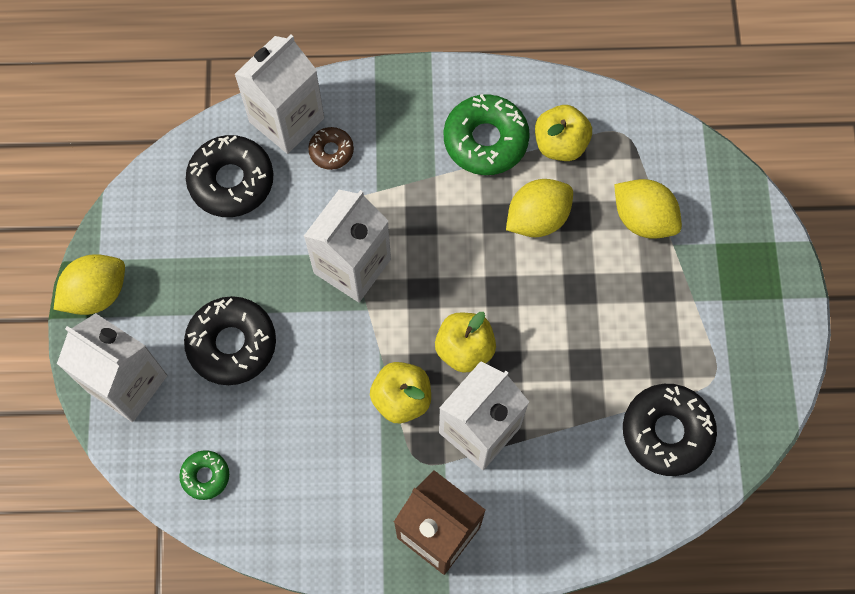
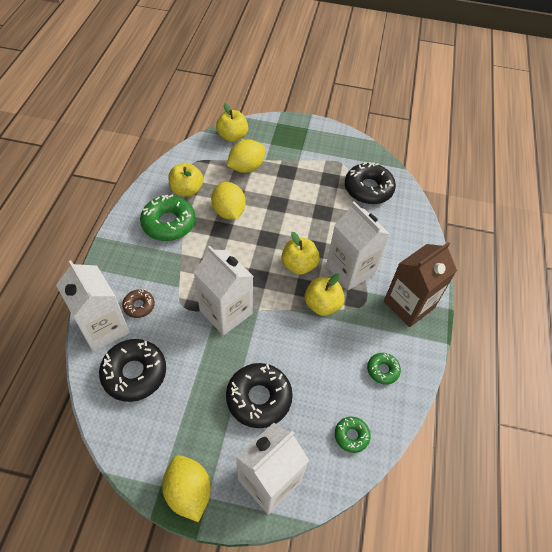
camera: 80 degrees left, 15 degrees down
(313, 505) = (382, 370): none -> green donut
(708, 177) = (232, 136): none -> yellow apple

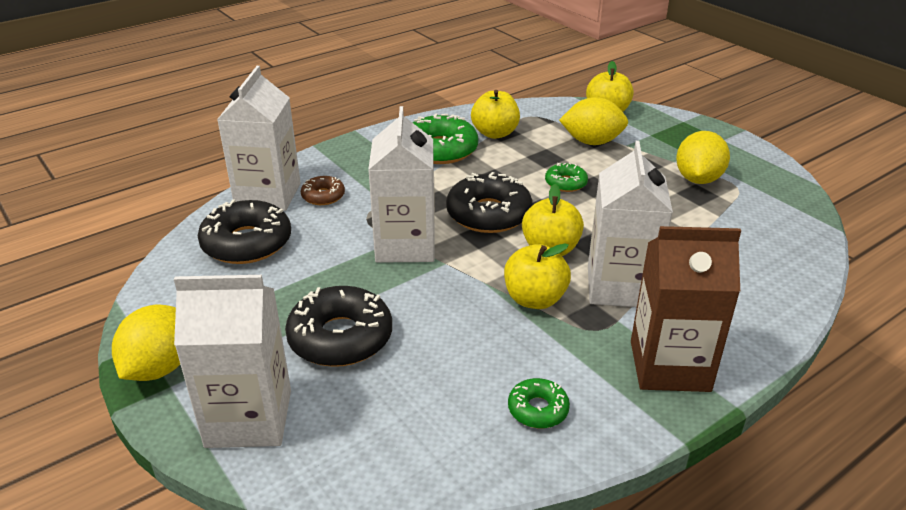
camera: 45 degrees right, 20 degrees down
(228, 211) = (521, 168): yellow lemon -> yellow lemon (698, 179)
(351, 436) = (404, 447): green donut -> green donut (565, 183)
(368, 189) = (749, 224): black donut -> black donut (488, 214)

